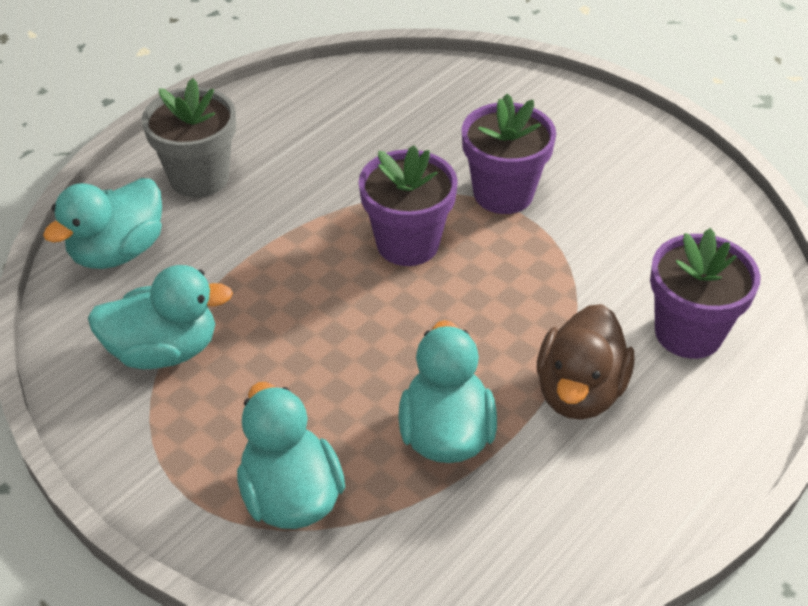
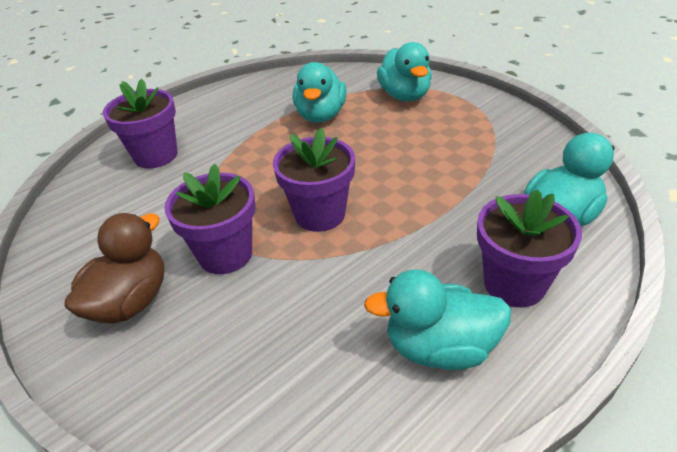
camera: 170 degrees left, 5 degrees down
(164, 350) = (494, 152): turquoise duck -> turquoise duck (440, 347)
(199, 177) = (514, 284): grey flower pot -> purple flower pot
(579, 392) = (239, 130): brown duck -> brown duck (131, 301)

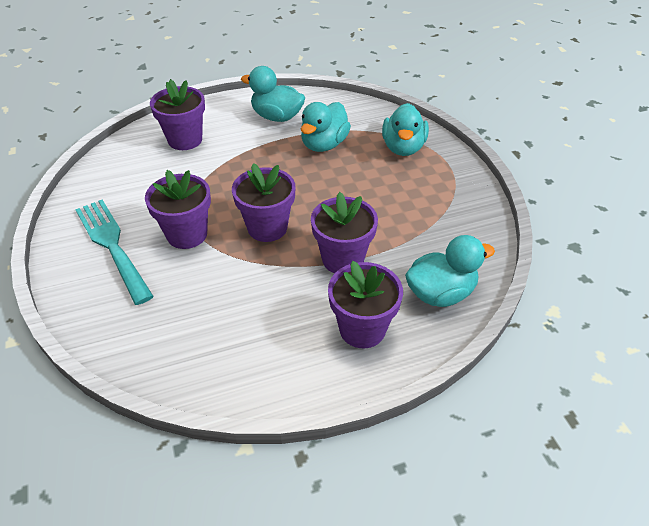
camera: 20 degrees right, 5 degrees up
(131, 301) = (112, 245): brown duck -> turquoise fork
(431, 218) = (343, 259): none -> purple flower pot
(440, 347) = (279, 350): turquoise duck -> turquoise duck (277, 117)

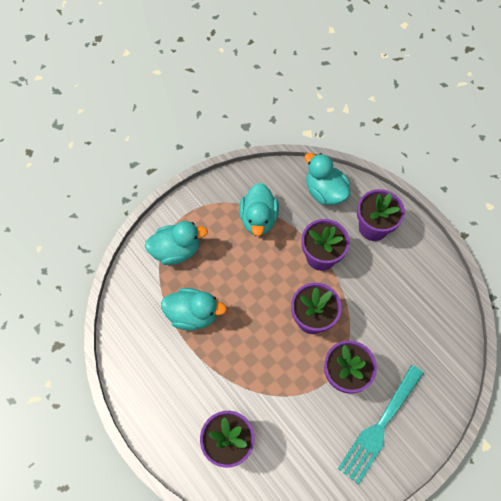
camera: 110 degrees left, 20 degrees up
(277, 117) = (163, 372): turquoise duck -> turquoise duck (258, 219)

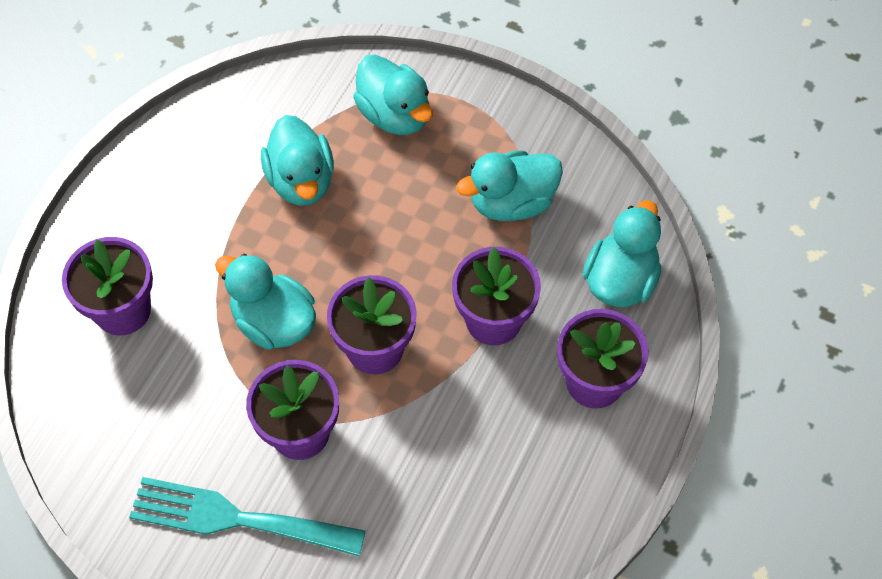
camera: 65 degrees right, 5 degrees down
(274, 363) = (273, 322): none -> turquoise duck

